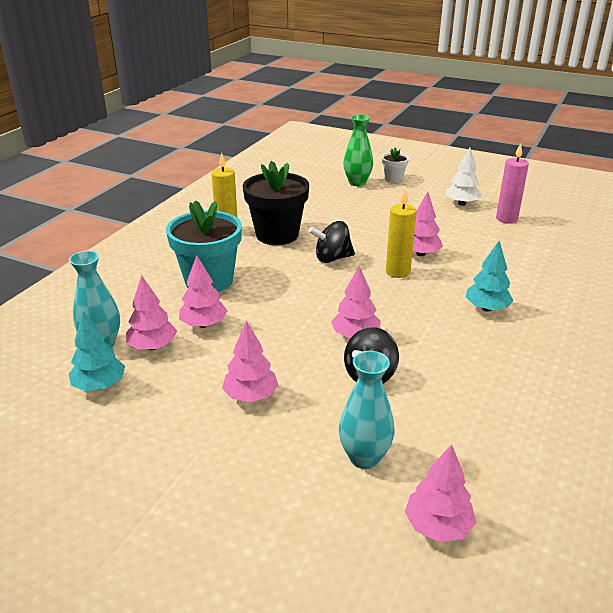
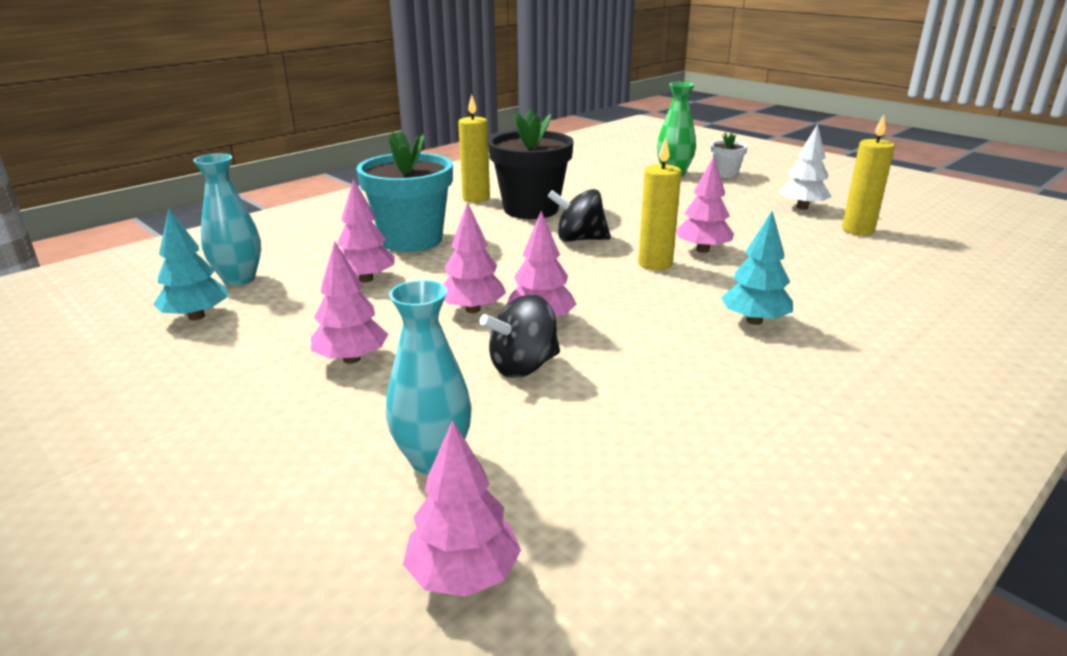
camera: 20 degrees right, 5 degrees down
(152, 346) = (289, 290): pink tree -> pink tree (472, 309)
(506, 219) = (858, 230): pink candle -> yellow candle

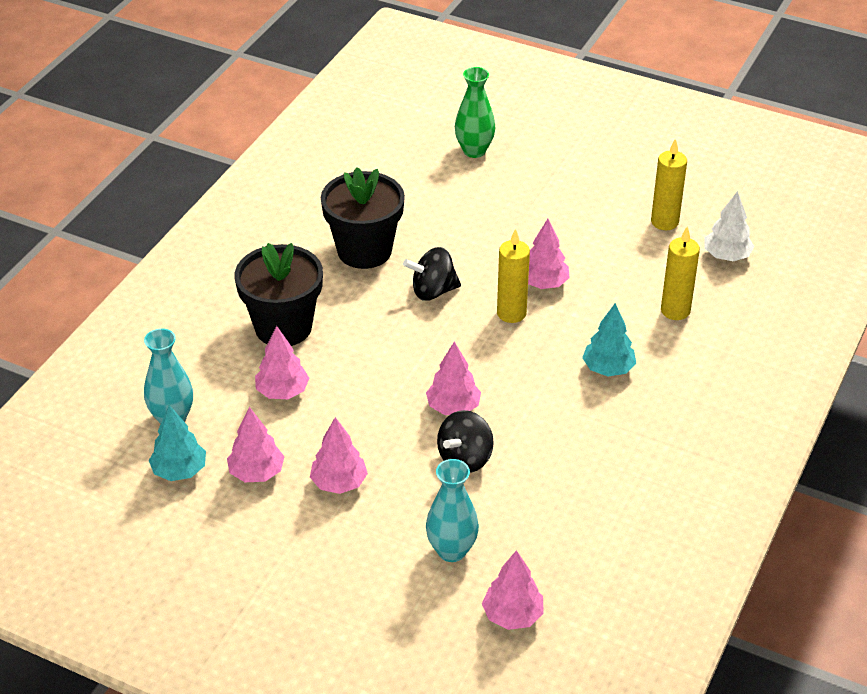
camera: 20 degrees left, 15 degrees up
(411, 240) = (283, 327): turquoise flower pot -> black flower pot
(472, 309) = (394, 407): pink tree -> pink tree (256, 473)
(476, 198) = (300, 242): yellow candle -> yellow candle (675, 310)
(725, 174) = (525, 141): white flower pot -> none
(802, 207) = (611, 193): white tree -> white tree (726, 256)

